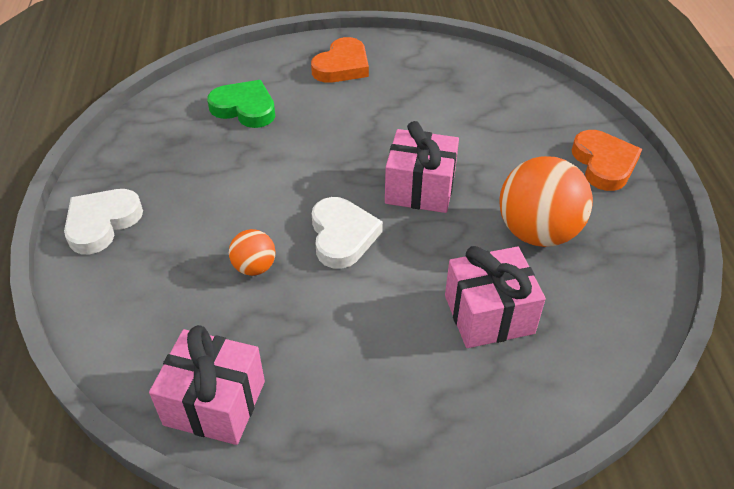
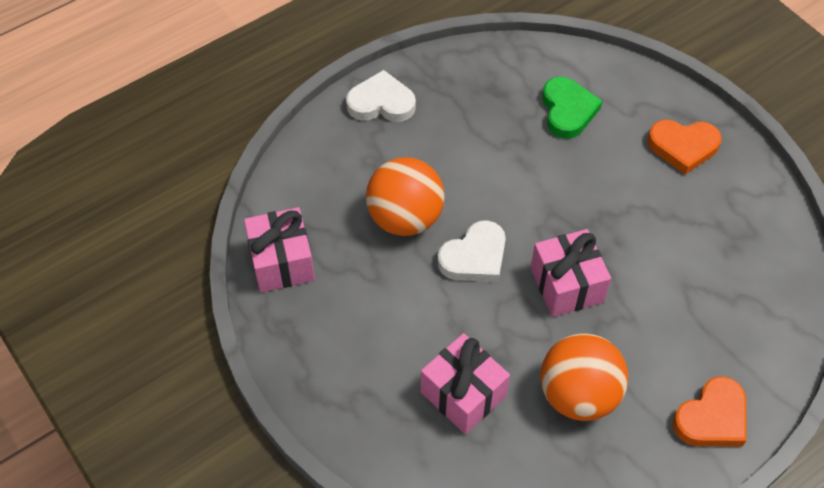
camera: 60 degrees right, 10 degrees up
(254, 267) = (405, 218): orange ball -> orange ball, size x1.99

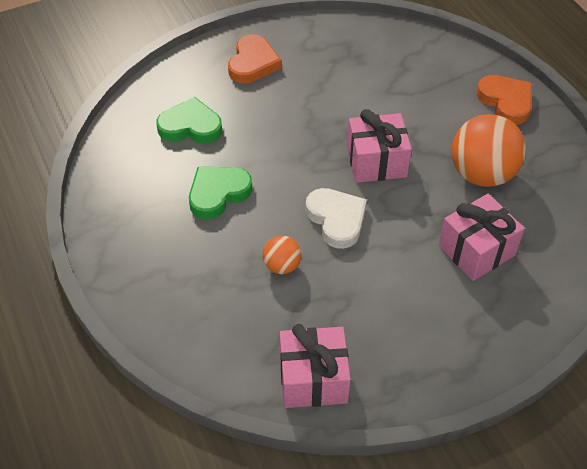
camera: 80 degrees left, 5 degrees down
(381, 103) = (132, 265): white heart -> none
(405, 218) = (282, 266): orange ball -> orange ball, size x0.50
(483, 150) = (218, 193): none -> green heart

